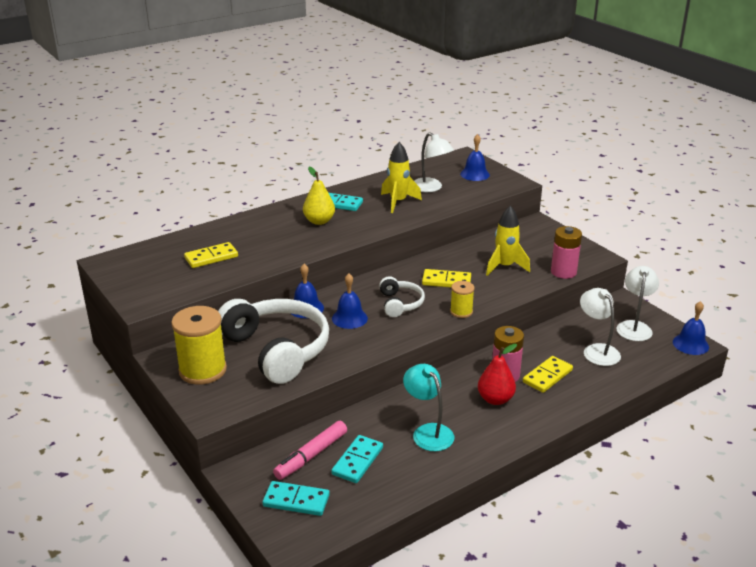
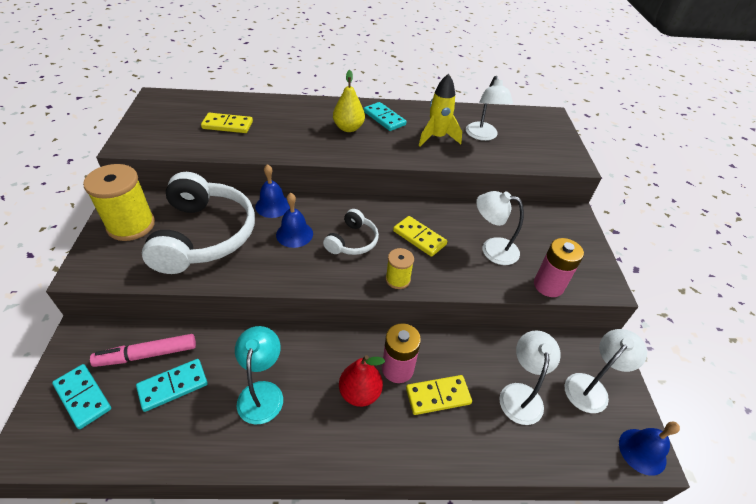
camera: 30 degrees right, 15 degrees up
(474, 174) = (541, 138): blue bell -> none
(505, 267) = (492, 249): yellow rocket -> white lamp

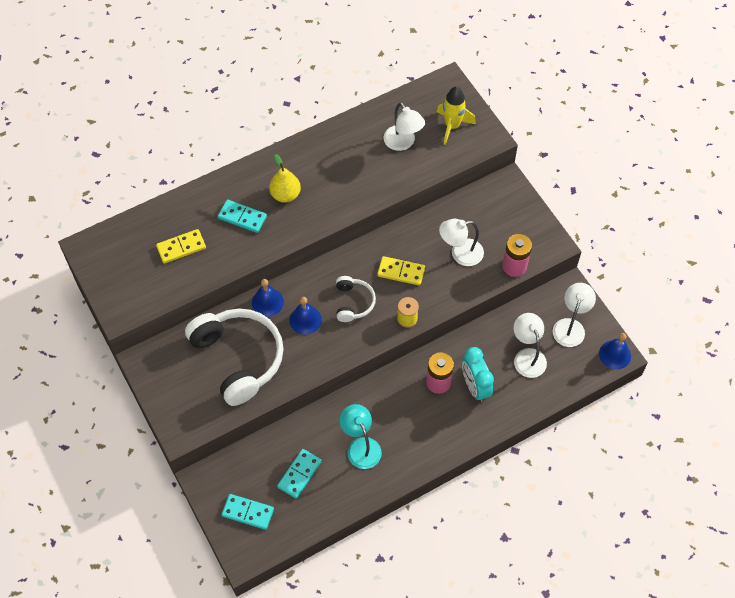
camera: 25 degrees left, 15 degrees up
(131, 225) = (174, 380): yellow spool -> none
(147, 355) = (263, 465): pink marker -> none
(360, 393) = (424, 412): red pear -> none
(384, 118) = (307, 165): turquoise domino -> turquoise domino (242, 217)
(437, 138) = (366, 166): yellow rocket -> yellow rocket (452, 126)
(438, 396) = (475, 386): yellow domino -> turquoise clock

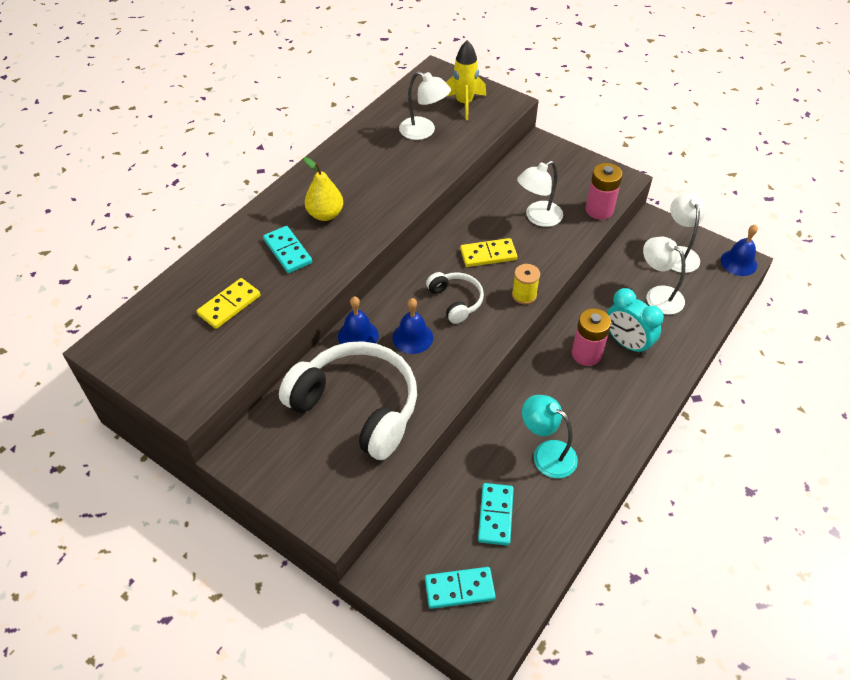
camera: 25 degrees left, 10 degrees down
(242, 217) = (287, 251): turquoise domino -> turquoise domino turned 60 degrees clockwise

